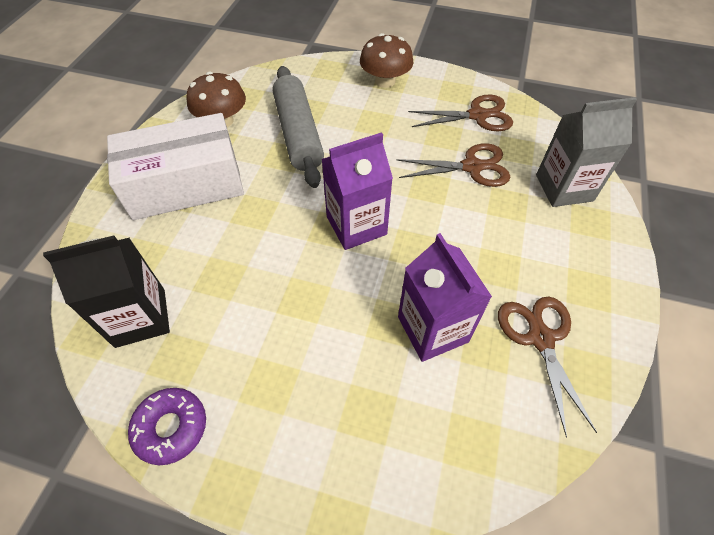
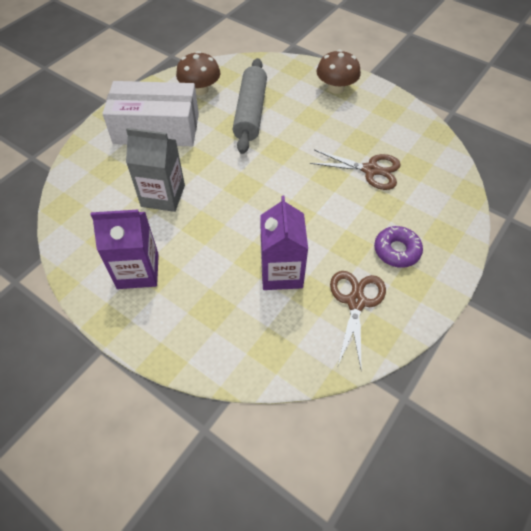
camera: 20 degrees right, 0 degrees up
(140, 317) = (94, 207): black carton -> none
(171, 428) = (88, 277): purple donut -> purple donut (396, 250)
(356, 225) = (262, 188): purple carton -> purple carton (138, 271)
(477, 115) = (396, 132): brown scissors -> none
(564, 188) = (436, 205): grey carton -> grey carton (163, 196)

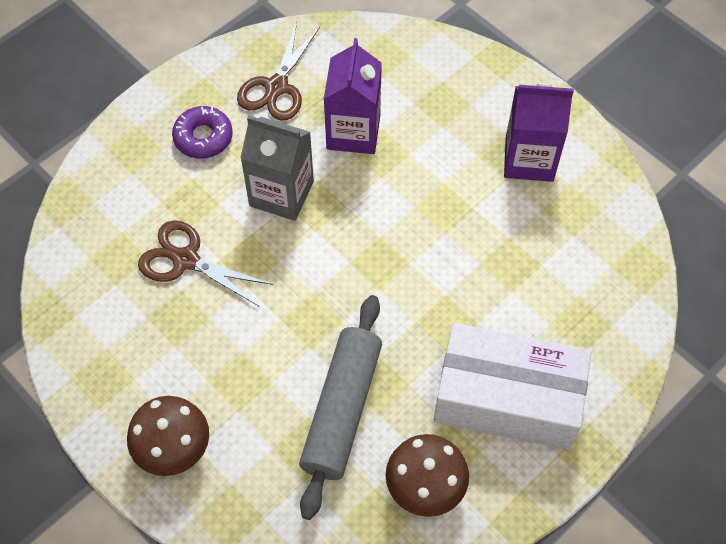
camera: 170 degrees left, 5 degrees up
(163, 196) = (497, 263): grey carton -> grey carton (281, 193)

